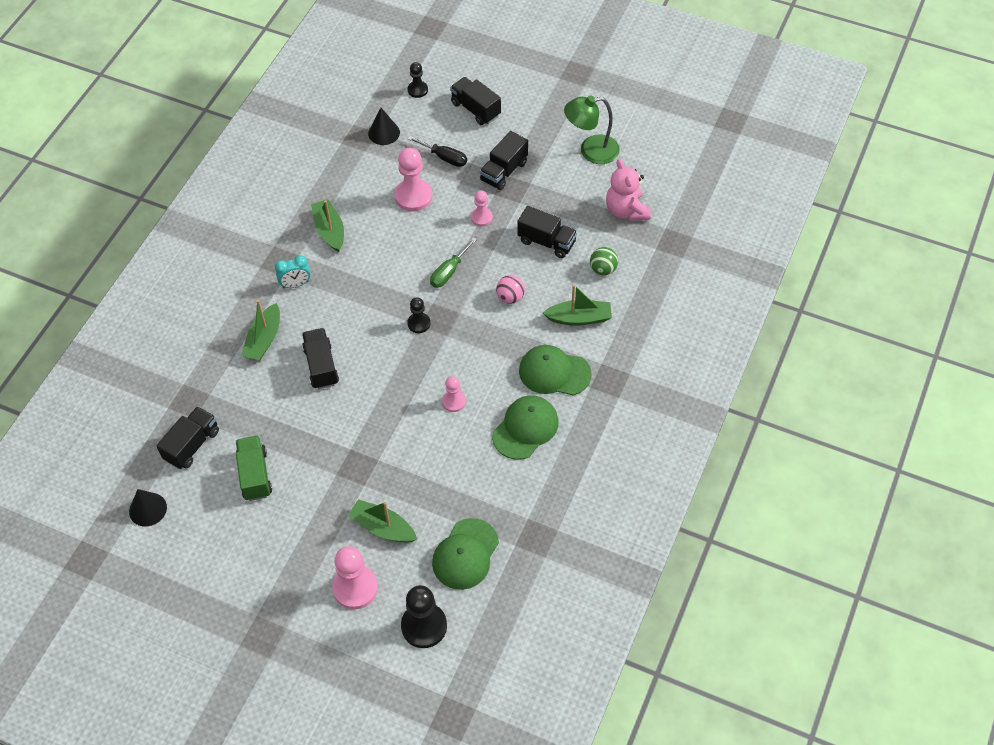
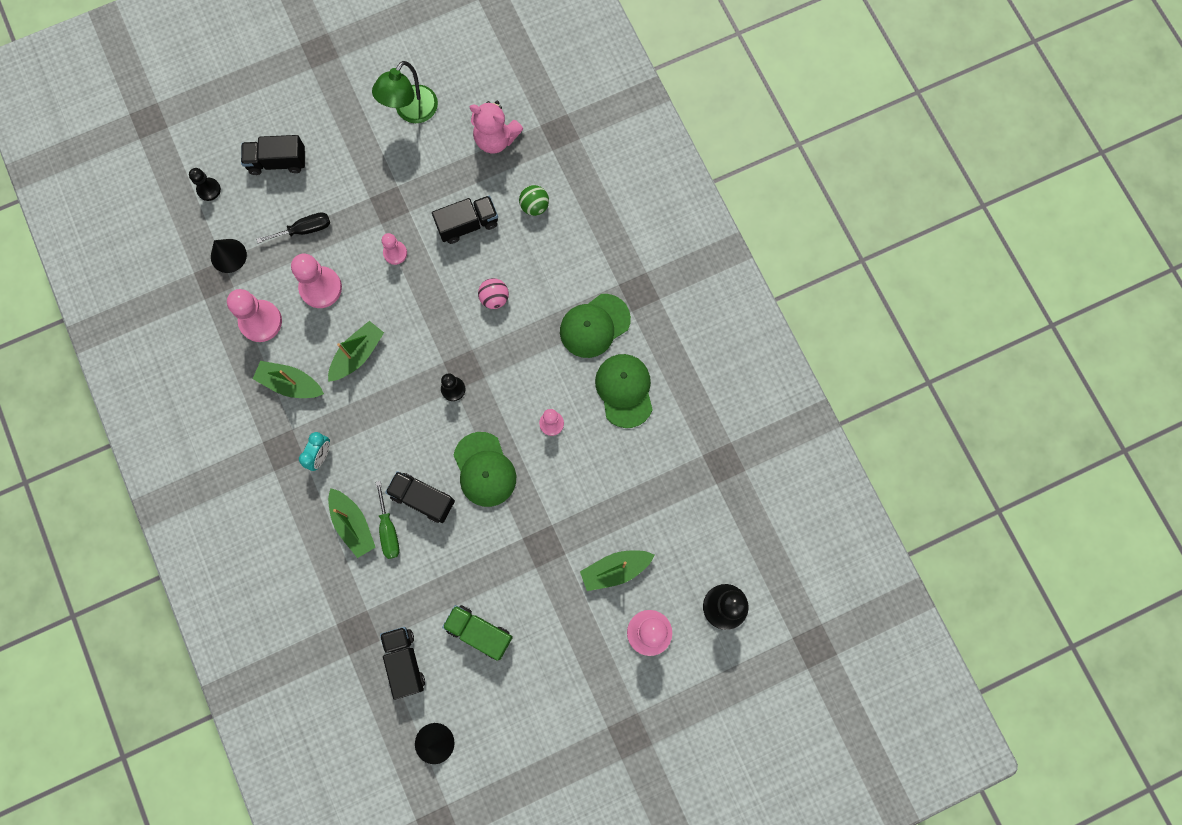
camera: 50 degrees left, 20 degrees up
(356, 182) = (260, 321): none -> pink pawn
(449, 272) = (425, 324): green screwdriver -> green screwdriver (388, 530)
(465, 554) = (692, 527): green cap -> green cap (484, 469)
(504, 171) = (365, 196): black truck -> none
(579, 318) = (562, 264): green boat -> green boat (357, 355)

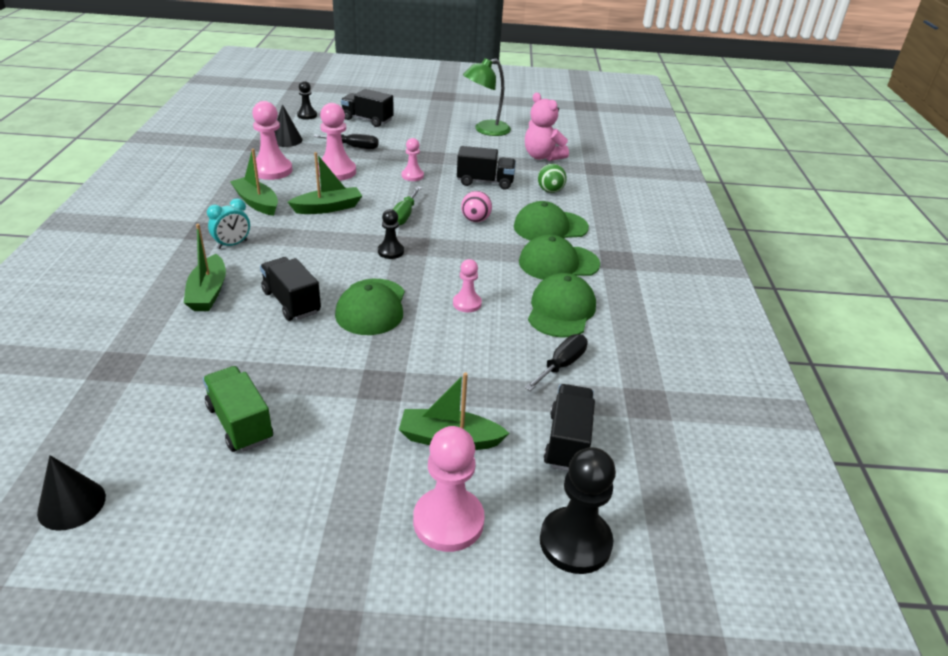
camera: 25 degrees right, 40 degrees down
(388, 530) = (236, 309): green screwdriver -> green screwdriver (404, 215)
(404, 662) = (132, 411): black truck -> black truck (568, 442)
(563, 272) = (550, 227): none -> green cap
(652, 456) = (561, 365): none -> black screwdriver

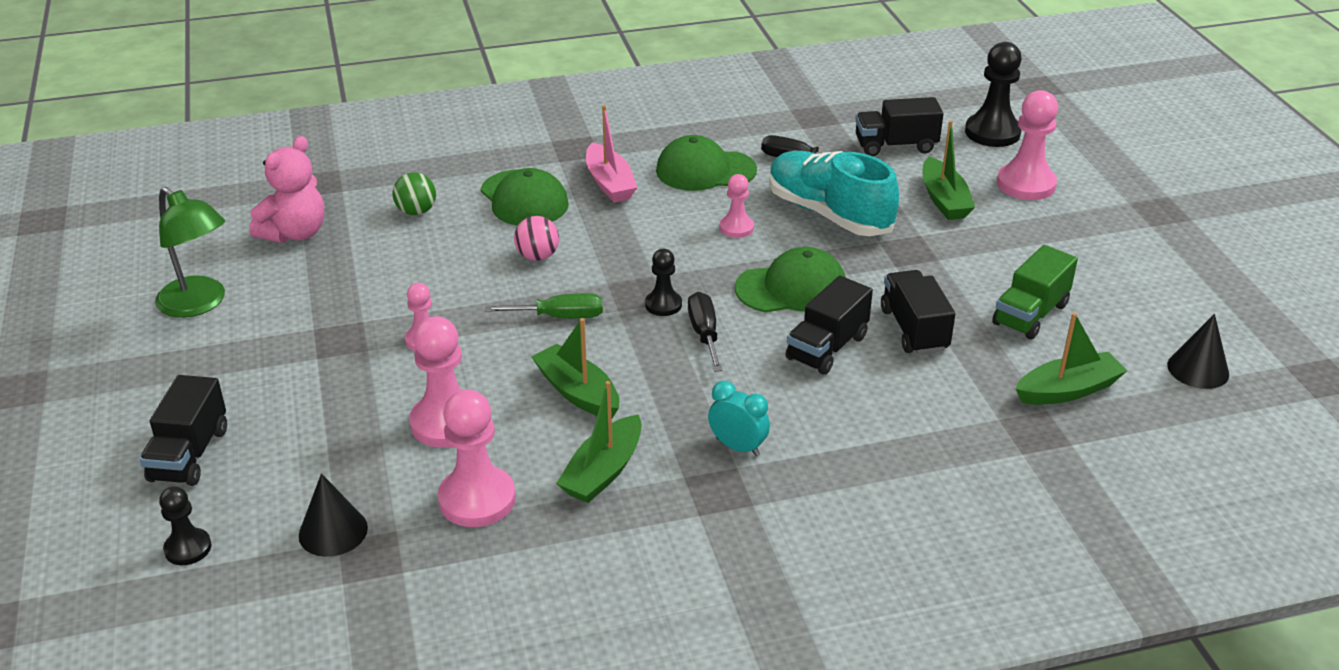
camera: 105 degrees left, 0 degrees up
(208, 292) = (859, 421): green boat -> green boat (1067, 390)
(354, 147) = (333, 433): black screwdriver -> black screwdriver (704, 334)
(462, 356) = (829, 214): none -> turquoise shoe
(485, 182) = (413, 269): black truck -> black truck (914, 329)
(558, 263) = (609, 183): green cap -> pink boat

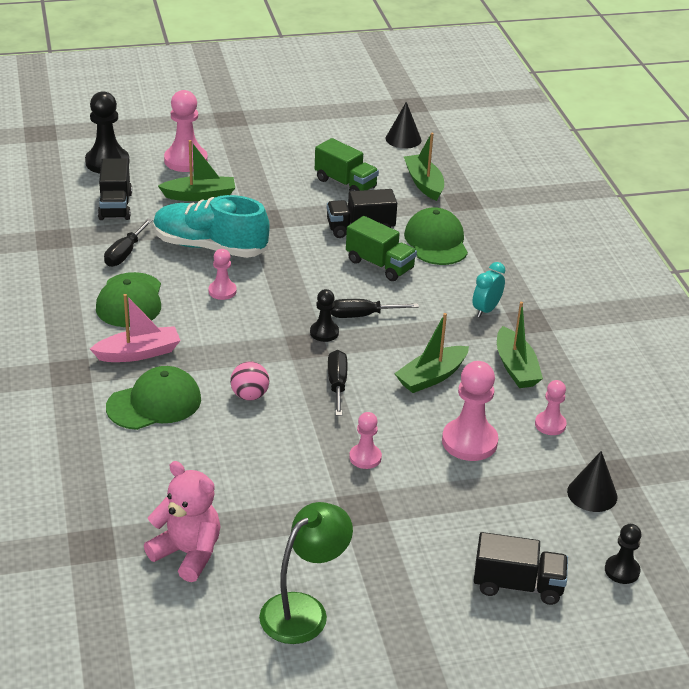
camera: 90 degrees left, 0 degrees up
(416, 211) = (163, 471): green ball -> none
(477, 499) = (550, 424): pink pawn -> pink pawn, size x0.57
(560, 317) = (337, 384): green screwdriver -> black screwdriver
(603, 471) = (515, 367): green boat -> green boat turned 45 degrees clockwise
(791, 288) = (307, 273): green cap -> green cap (436, 241)
(827, 348) = (379, 265): black truck -> green truck
(829, 214) = (210, 247): turquoise shoe -> turquoise shoe turned 60 degrees clockwise

